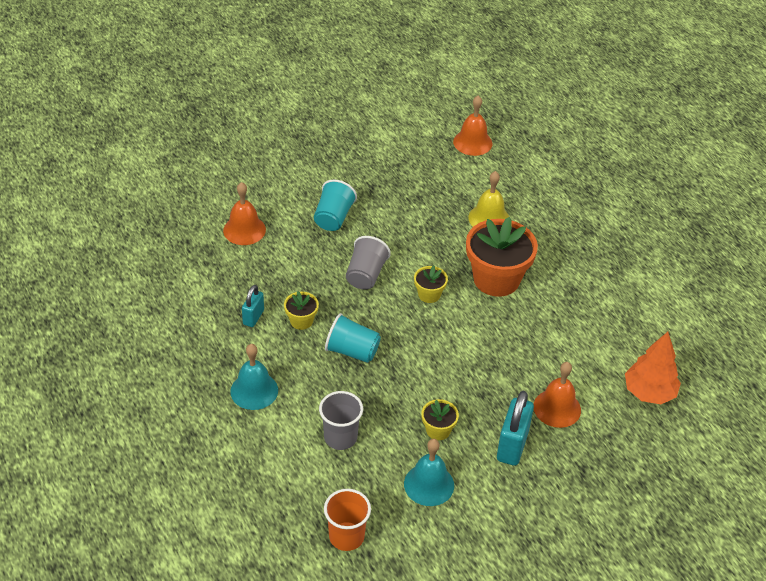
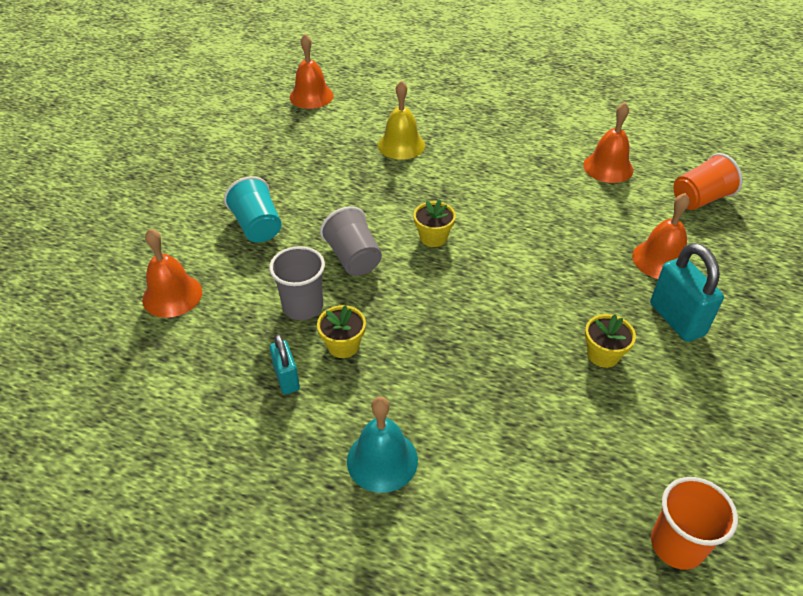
camera: 40 degrees left, 0 degrees up
(340, 437) = (531, 437): grey cup -> grey cup (303, 306)
(352, 351) = (430, 339): turquoise cup -> none
(429, 484) = (667, 415): turquoise bell -> none
(496, 279) = (471, 188): orange flower pot -> none
(614, 327) = (608, 167): none -> orange bell
(649, 392) = (700, 199): orange tree -> orange cup

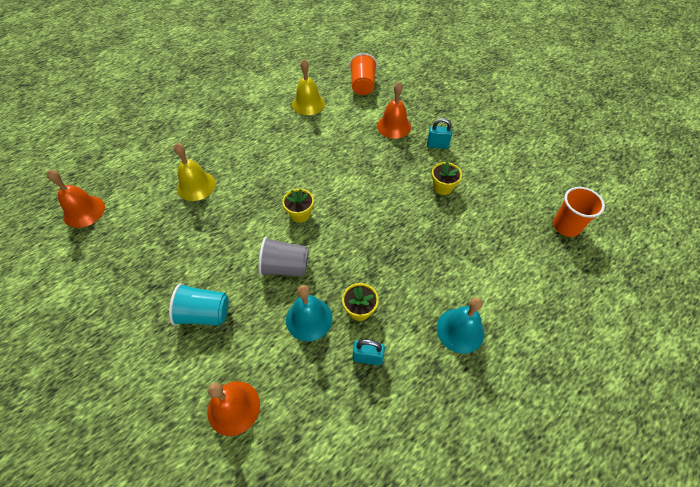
camera: 60 degrees left, 10 degrees up
(303, 306) = (309, 318): grey cup -> turquoise bell
(608, 167) = (308, 104): orange bell -> yellow bell
(676, 319) = (437, 145): turquoise padlock -> turquoise padlock, size x0.60

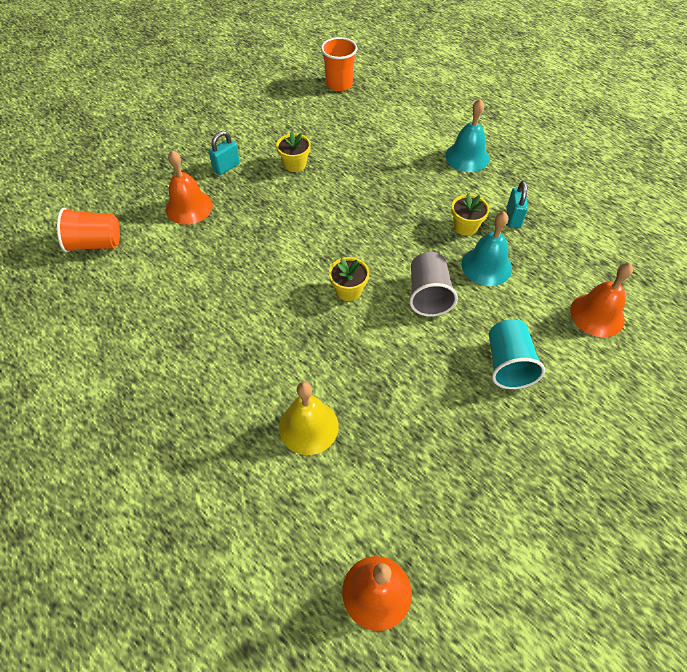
camera: 95 degrees left, 0 degrees up
(308, 104) = (129, 306): yellow bell -> none
(437, 145) = (226, 167): turquoise padlock -> turquoise padlock turned 45 degrees clockwise

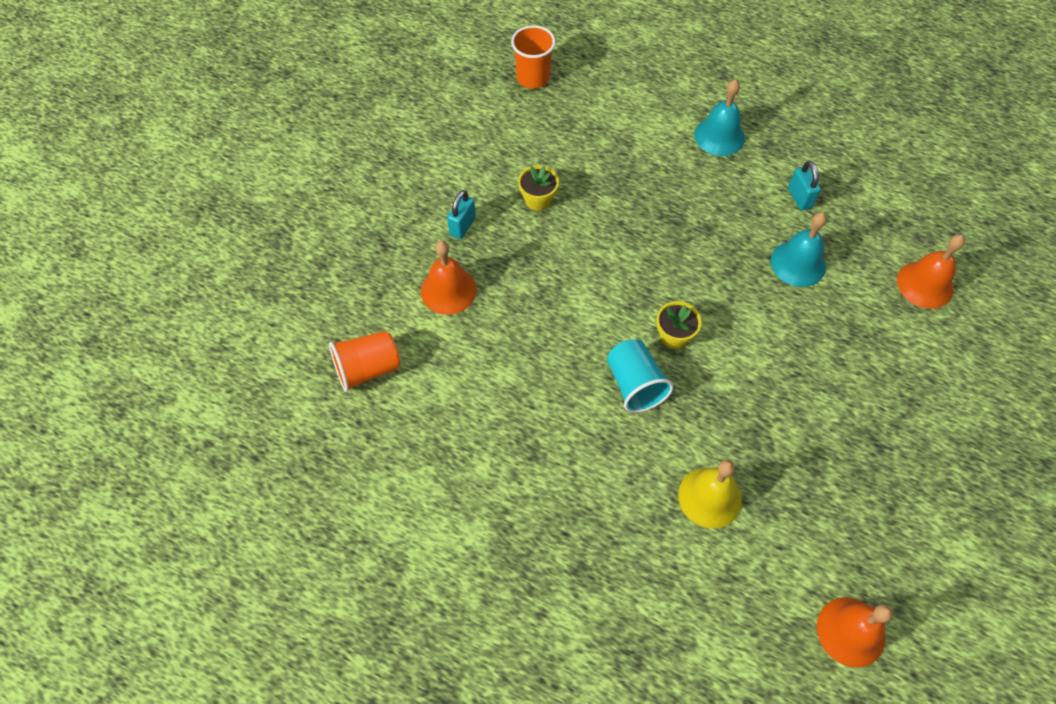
camera: 20 degrees left, 5 degrees up
(428, 295) = (756, 315): grey cup -> none
(465, 226) = (756, 223): yellow flower pot -> none
(508, 364) = (865, 366): turquoise cup -> turquoise cup (634, 385)

